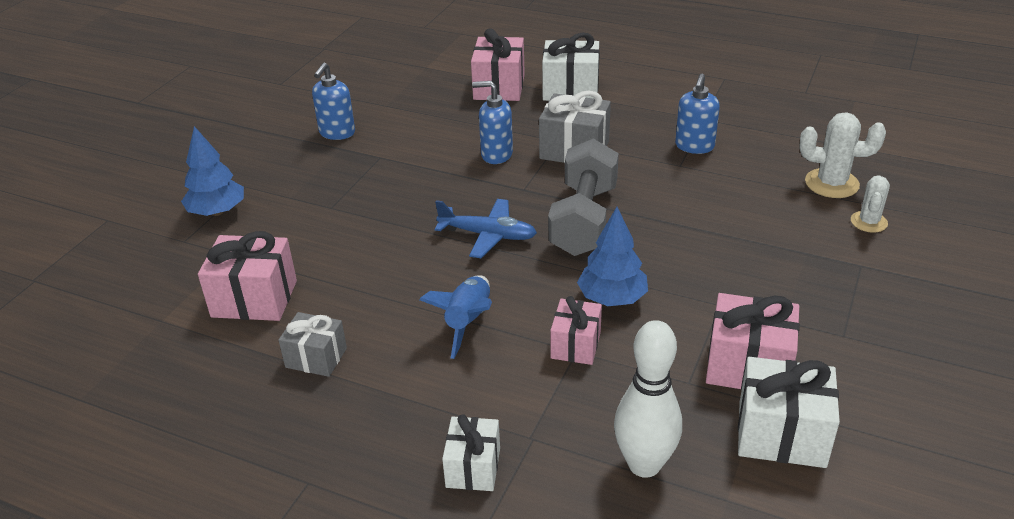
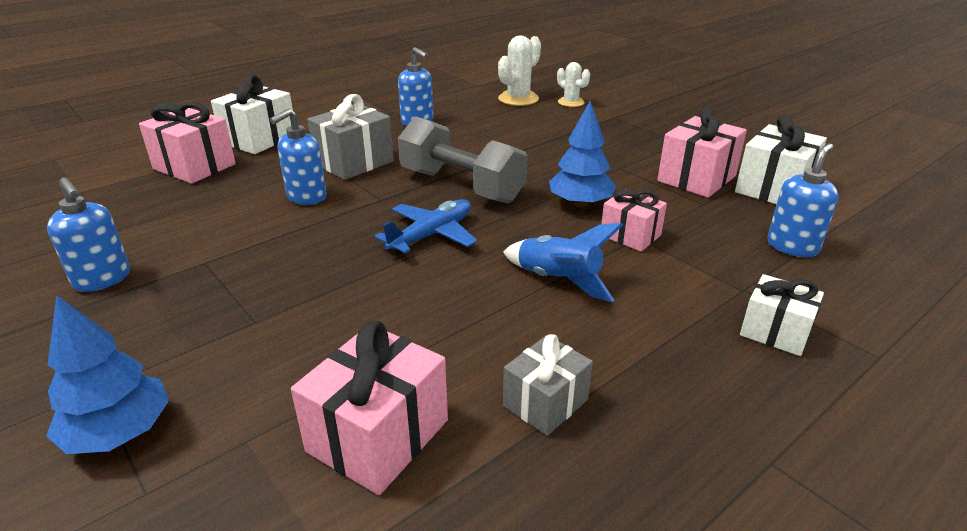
camera: 65 degrees left, 5 degrees down
(644, 464) = (792, 246): white bowling pin -> blue soap dispenser

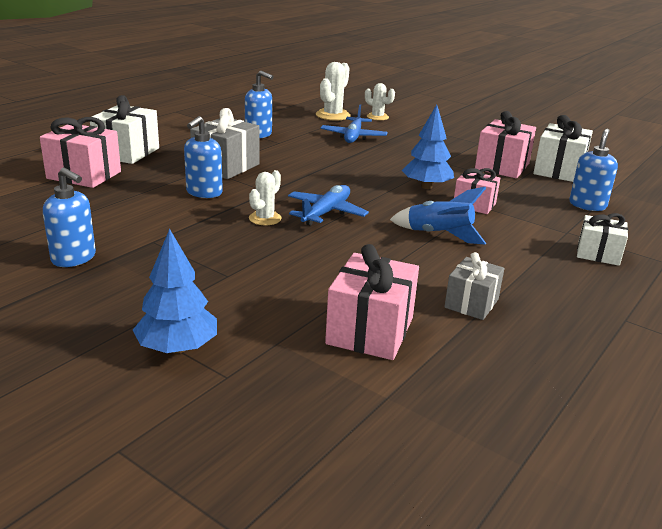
camera: 15 degrees left, 5 degrees down
(353, 238) = (265, 218): none -> white cactus
(461, 186) = (327, 179): grey dumbbell -> none
(526, 128) = (353, 137): none -> blue plane

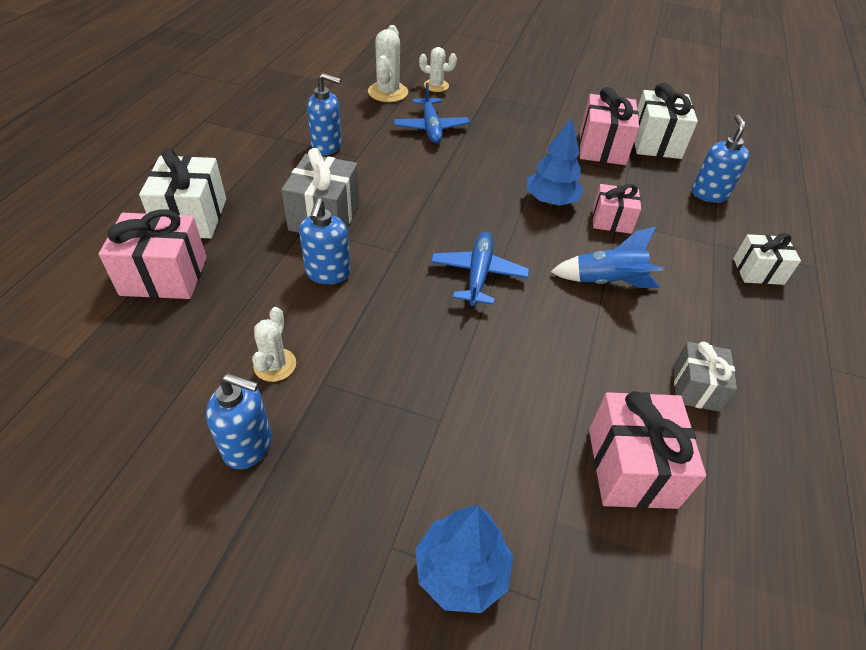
camera: 20 degrees left, 20 degrees up
(265, 218) = (421, 303): white cactus -> white cactus (275, 365)

